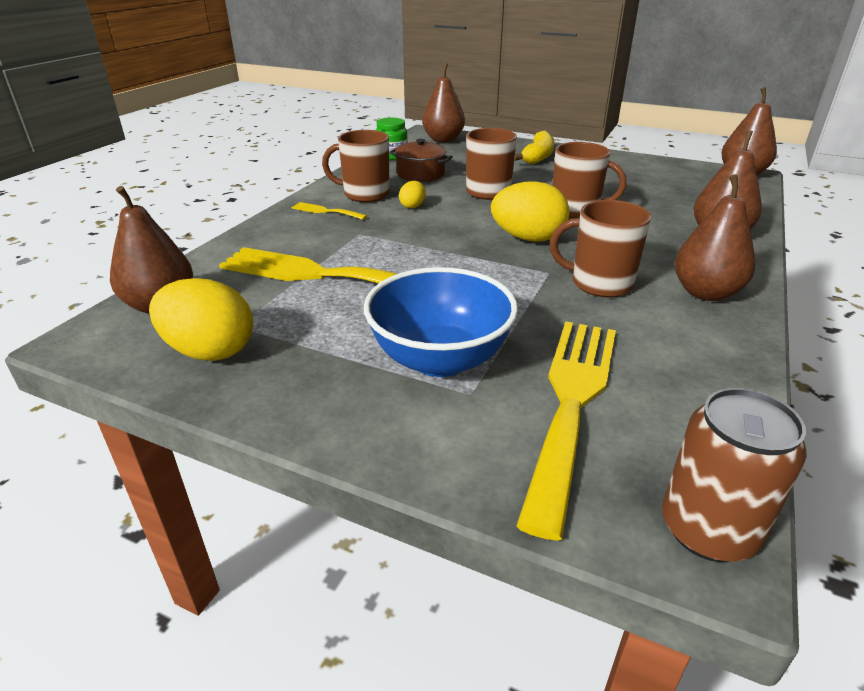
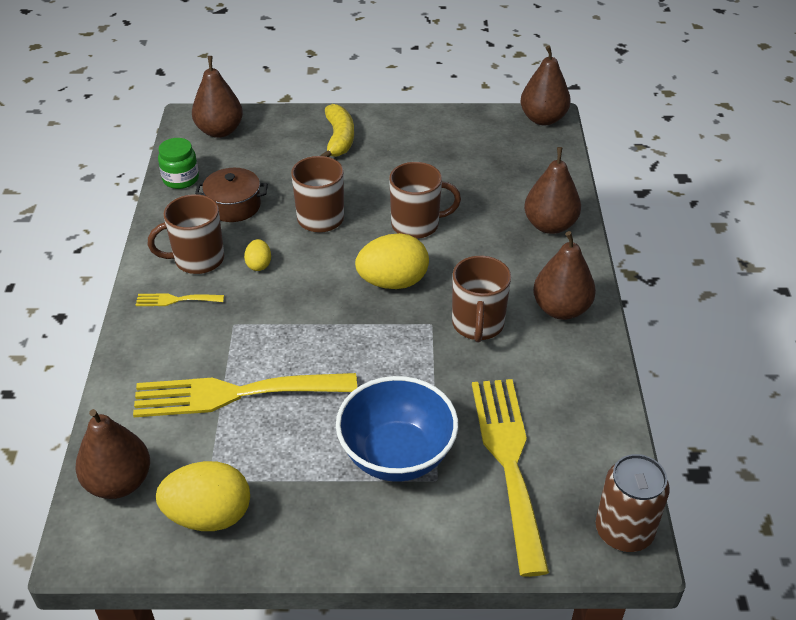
camera: 25 degrees left, 10 degrees up
(599, 283) = (478, 325): brown mug -> brown mug turned 75 degrees counterclockwise

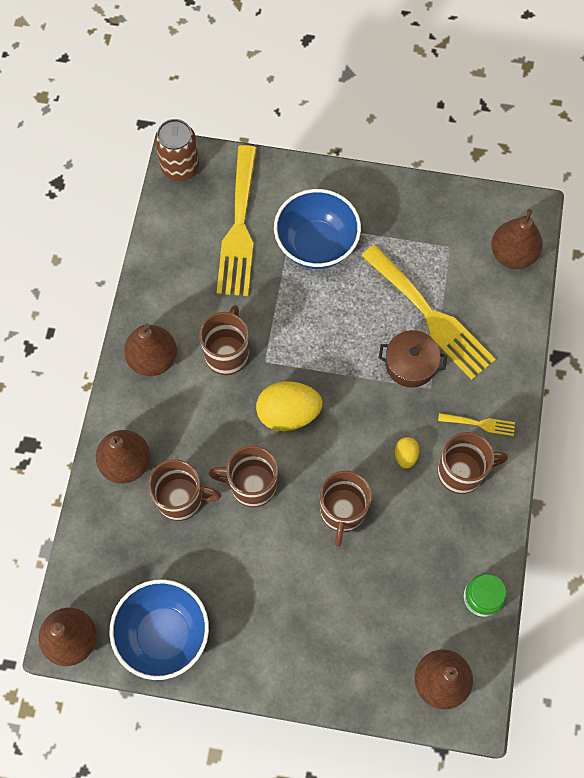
camera: 170 degrees left, 25 degrees up
(209, 516) = (449, 220): yellow egg -> none
(234, 206) = (427, 544): brown pot -> brown pot (410, 364)
(234, 394) = (431, 316): yellow fork -> yellow fork turned 45 degrees clockwise
(339, 139) = (307, 641): yellow banana -> none
(466, 129) = (164, 634): none -> blue bowl
(483, 208) = (181, 499): none -> brown mug

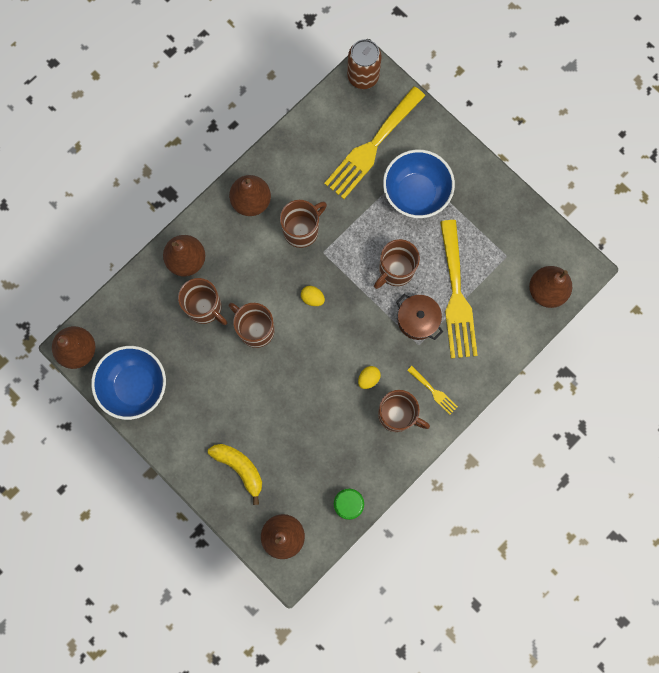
camera: 35 degrees right, 10 degrees up
(288, 414) = (312, 298): yellow egg -> yellow egg, size x0.49
(341, 642) = (240, 468): none -> yellow banana
(342, 512) = (300, 387): brown mug -> brown mug (395, 270)

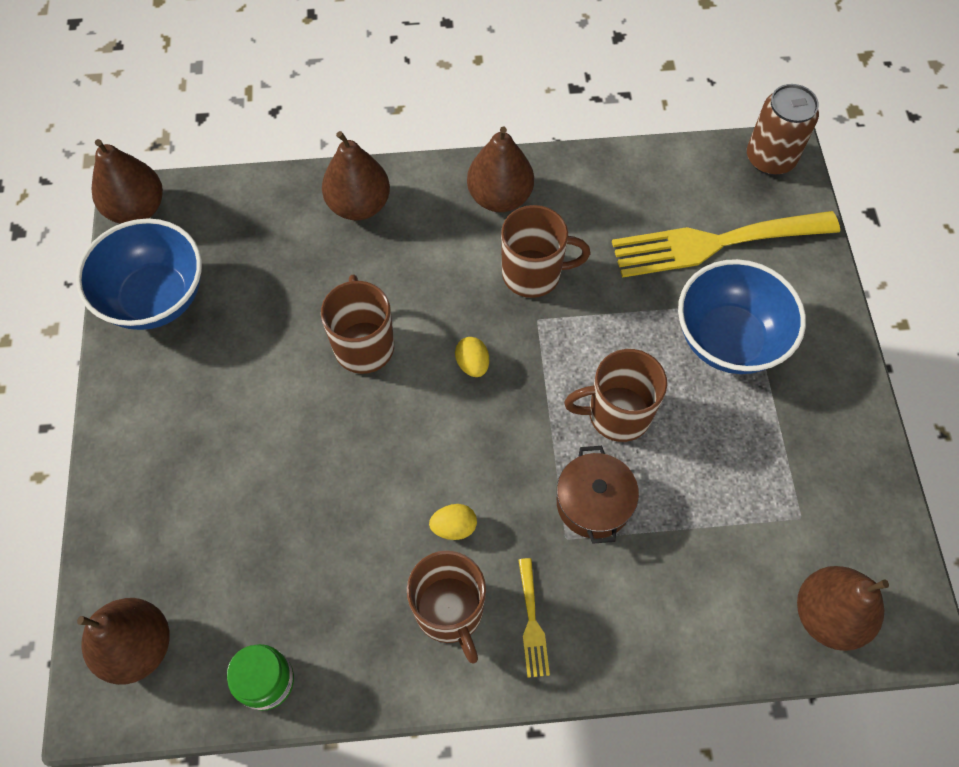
camera: 40 degrees right, 15 degrees down
(205, 307) = (327, 273): brown mug -> none
(240, 468) = (175, 502): yellow banana -> none
(456, 296) = (678, 515): yellow fork -> none

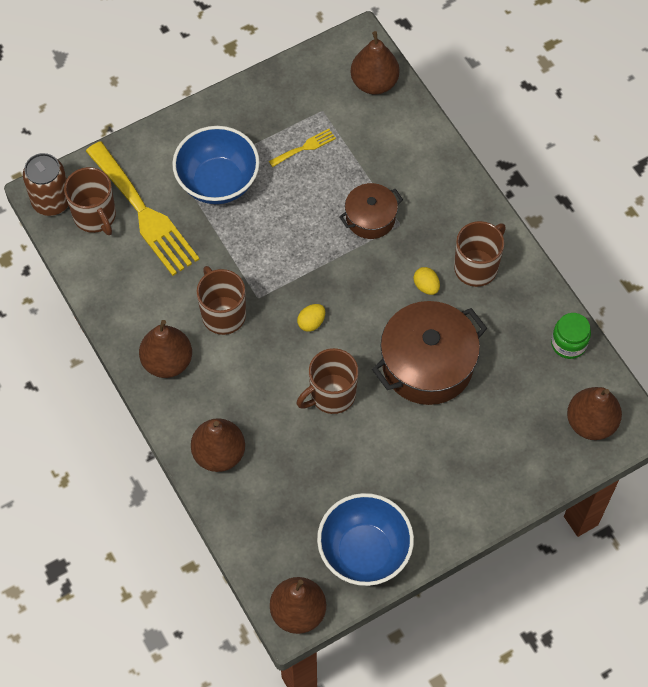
camera: 115 degrees left, 0 degrees up
(341, 474) = (427, 364): none -> brown pot
(532, 623) = (459, 223): yellow fork -> yellow fork (305, 147)
(617, 414) = (304, 226): brown mug -> brown mug (95, 216)

